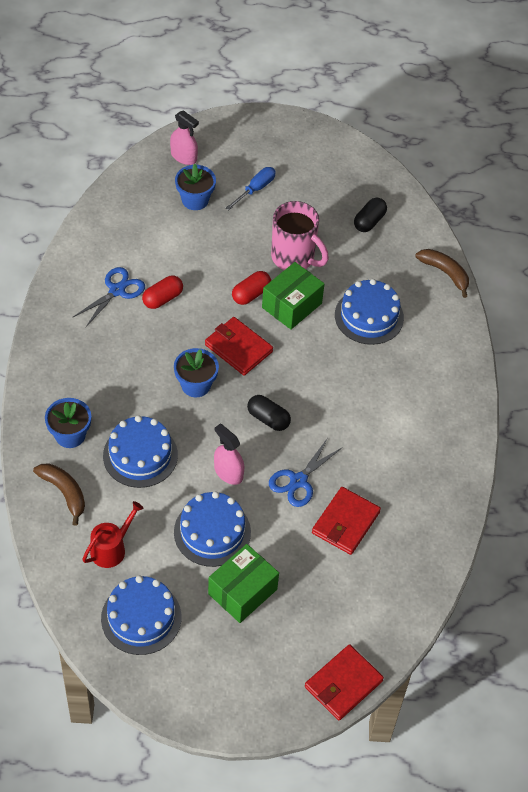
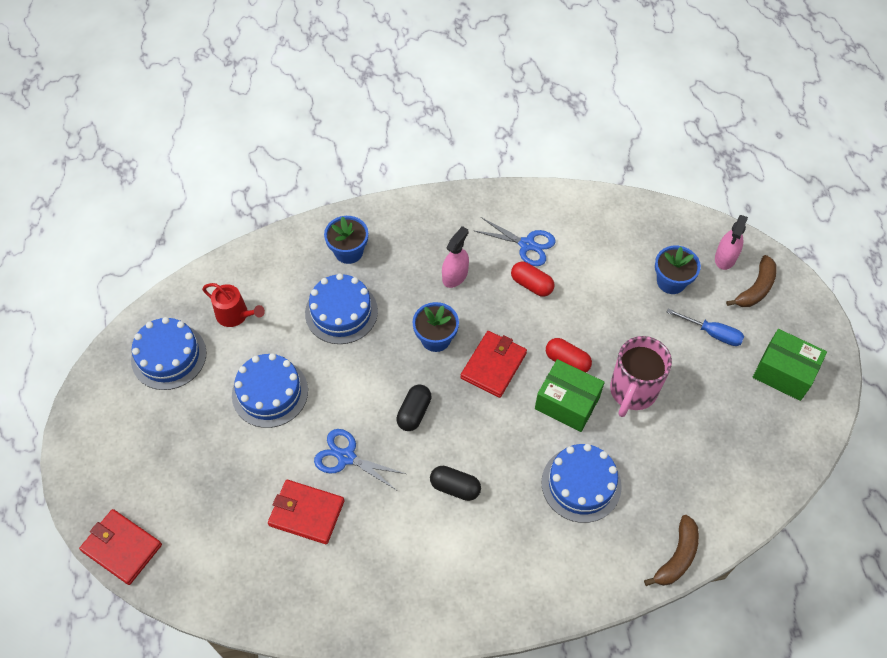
camera: 80 degrees right, 5 degrees up
(64, 493) = (286, 264): brown banana -> brown banana (755, 288)
(228, 472) = (340, 391): pink spray bottle -> pink spray bottle (455, 275)
(242, 591) = (209, 434): green box -> green box (784, 372)
(369, 221) = (718, 458): black capsule -> black capsule (455, 487)

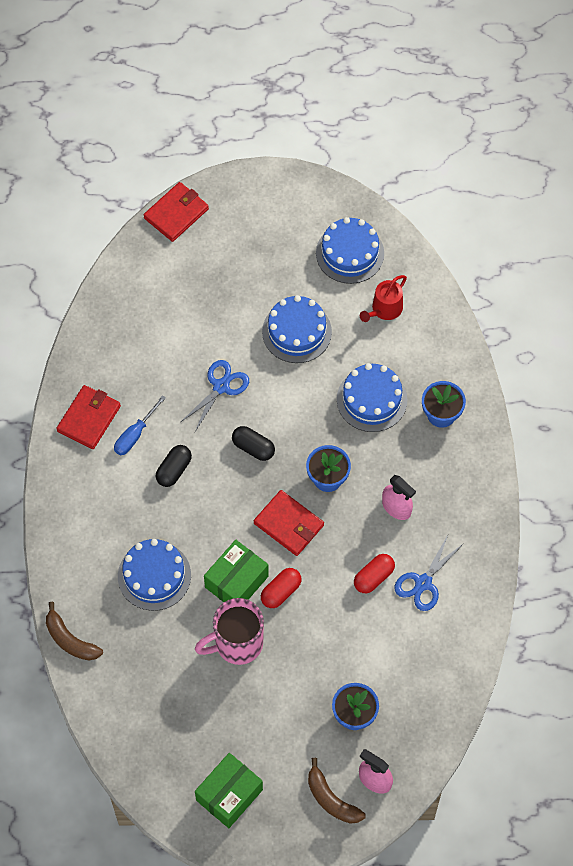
camera: 100 degrees right, 5 degrees up
(306, 513) = (176, 350): red wallet -> red wallet (89, 418)
(632, 392) = (236, 644): pink mug -> pink mug turned 60 degrees counterclockwise
(712, 333) = (286, 738): blue screwdriver -> blue screwdriver (135, 435)

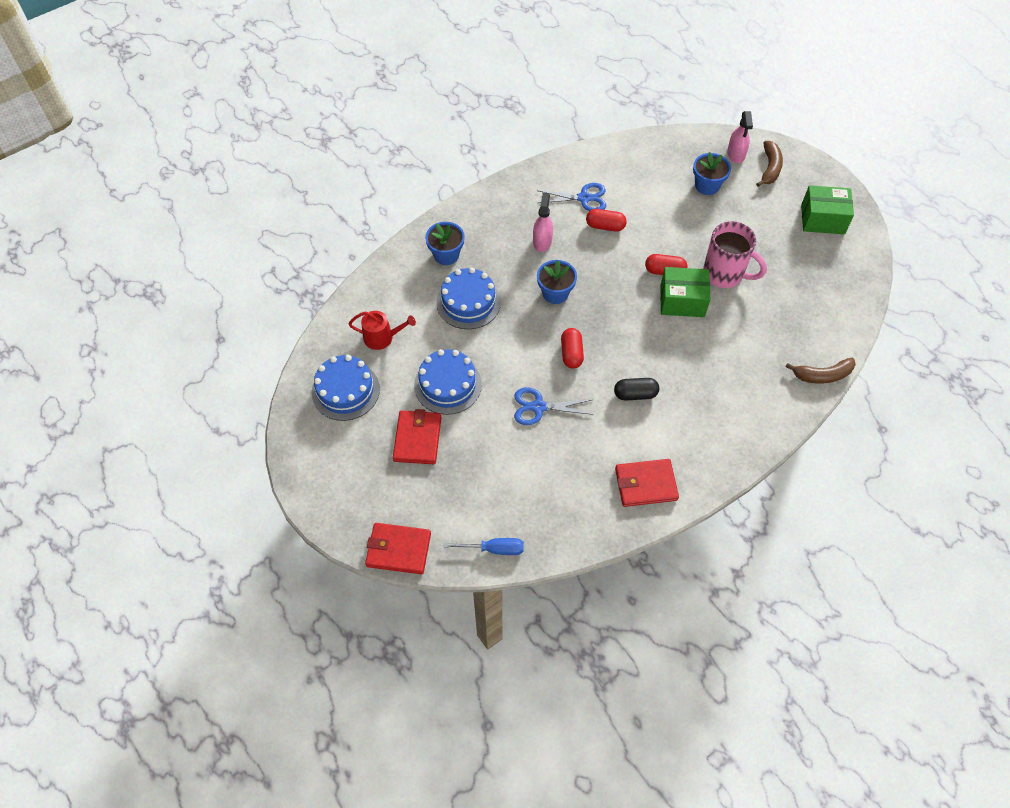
camera: 125 degrees left, 5 degrees down
(70, 640) = (822, 375): brown banana -> brown banana turned 75 degrees clockwise
(135, 435) = (630, 441): blue screwdriver -> blue screwdriver (494, 549)
(154, 575) = (726, 353): blue cake -> none
(253, 448) = (571, 353): black capsule -> red capsule
(289, 524) = (611, 295): red wallet -> red wallet (417, 439)

